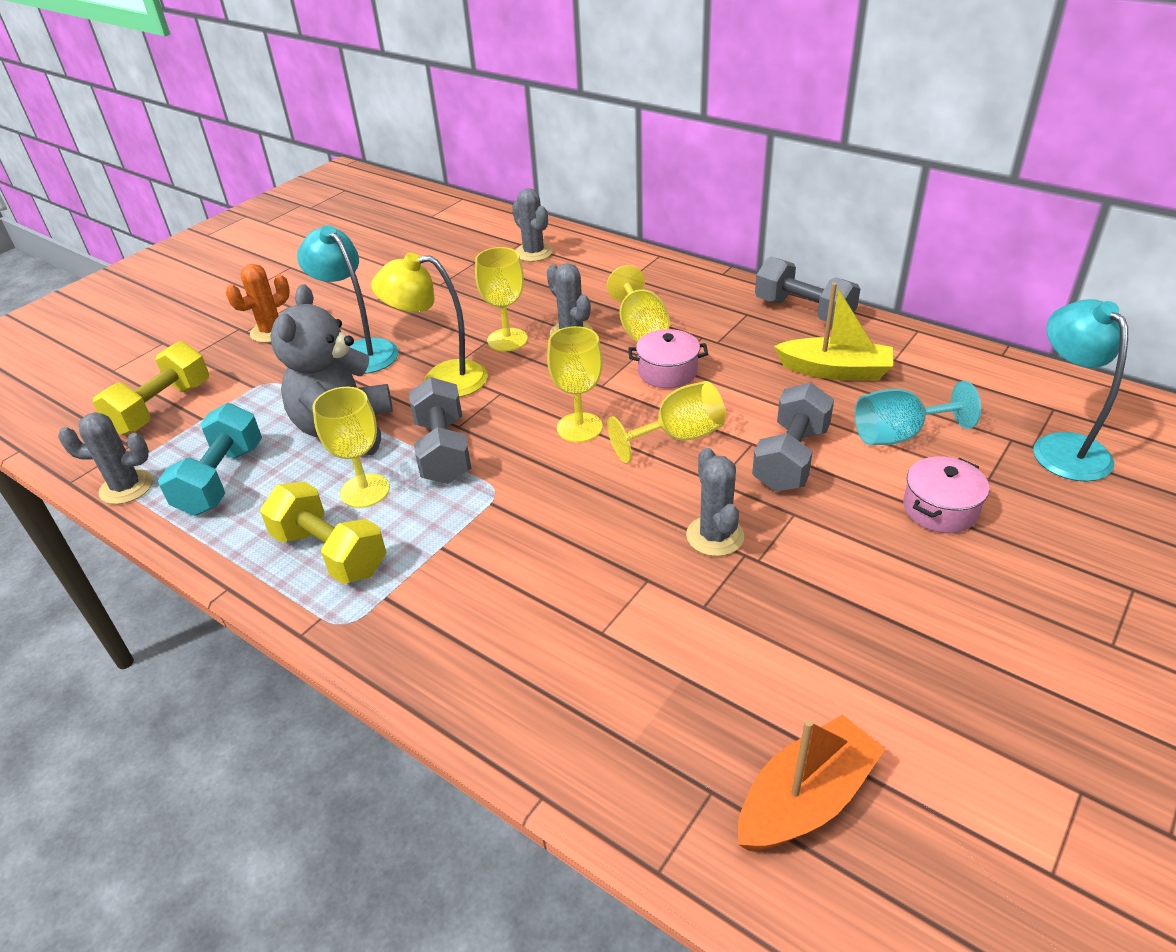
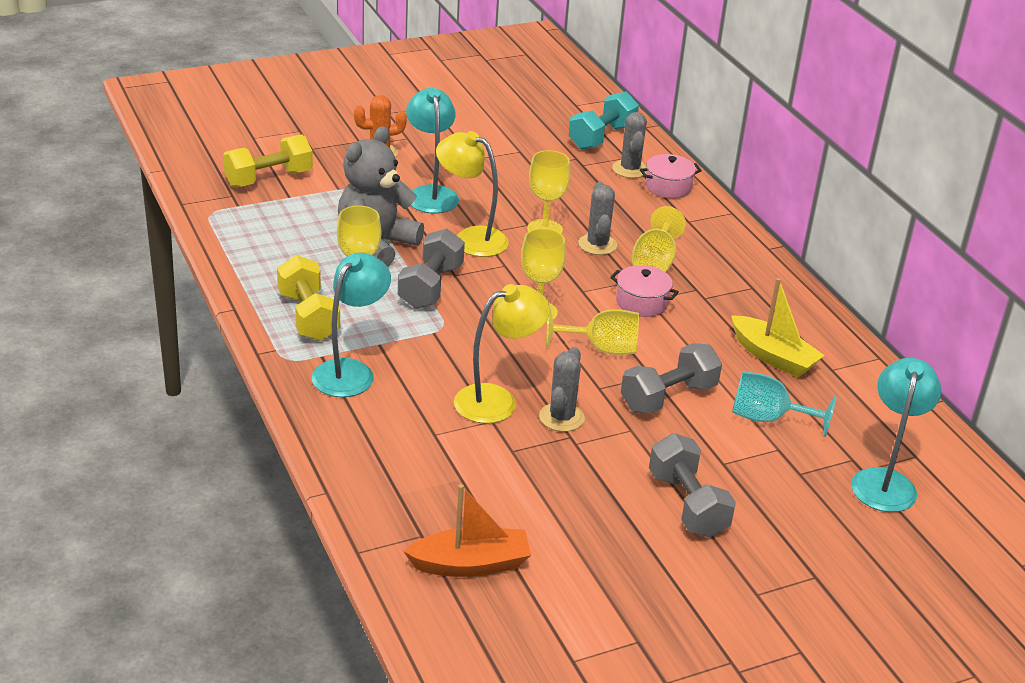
camera: 25 degrees right, 5 degrees down
(126, 487) = (213, 222): grey cactus -> none
(221, 479) = (274, 242): turquoise dumbbell -> turquoise dumbbell (602, 137)
(436, 600) = (350, 371): none -> turquoise lamp
(631, 550) = (497, 400): none -> yellow lamp
(803, 311) = (801, 305): grey dumbbell -> grey dumbbell (687, 504)
(940, 509) = (738, 474): pink pot -> pink pot (668, 187)

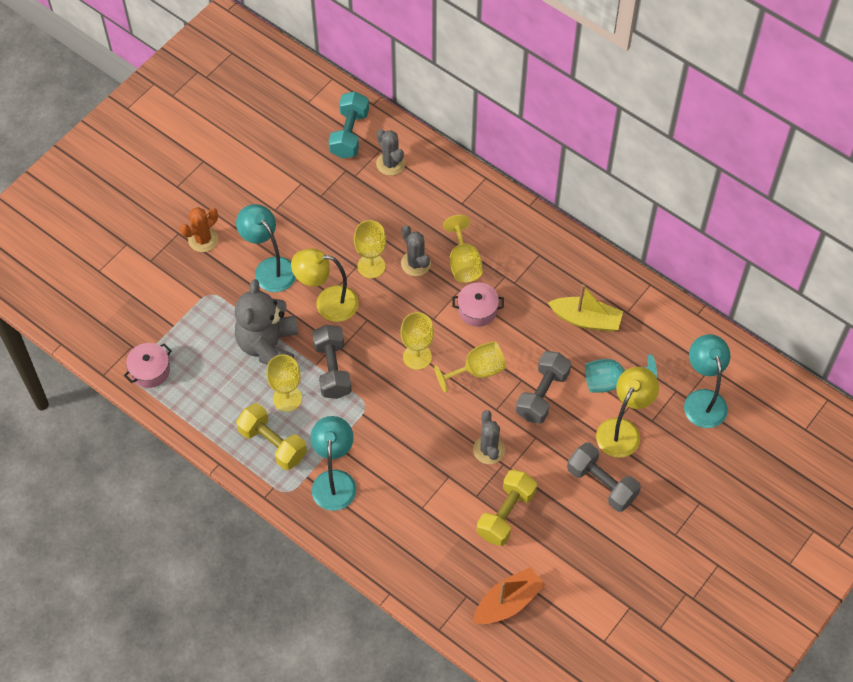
camera: 25 degrees left, 25 degrees up
(268, 178) = (144, 313): yellow dumbbell -> yellow dumbbell (506, 514)
(497, 400) = (441, 456): yellow lamp -> yellow lamp (623, 430)
(668, 187) = (428, 171): pink pot -> pink pot (150, 370)

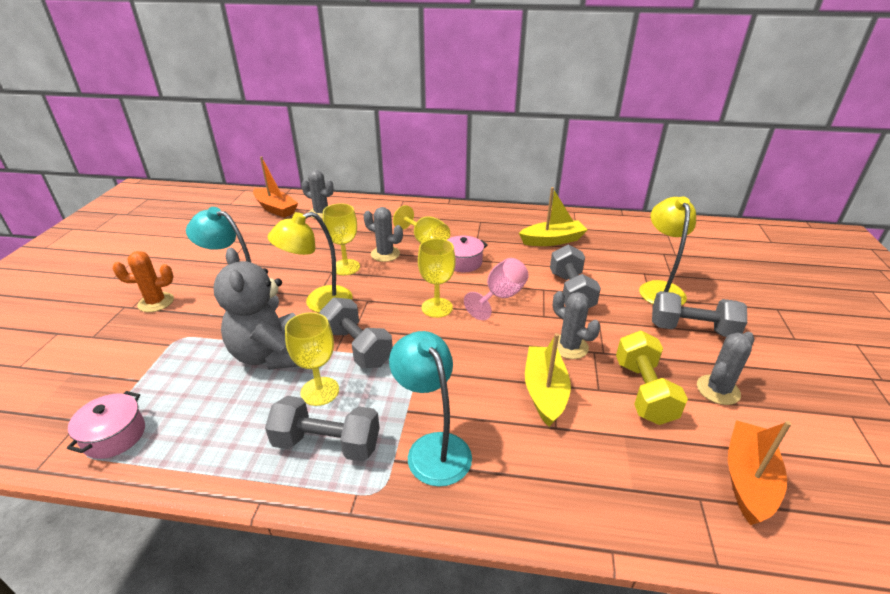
camera: 30 degrees left, 25 degrees down
(203, 240) = (156, 302): orange cactus -> orange cactus turned 60 degrees clockwise
(272, 444) = (327, 444): yellow dumbbell -> grey dumbbell
(349, 134) = (276, 209): turquoise dumbbell -> orange boat
(437, 478) = (544, 391): none -> yellow boat
(477, 371) = (500, 297): yellow goblet -> pink goblet
(560, 541) = (718, 390): none -> grey cactus
(611, 381) = (612, 265): turquoise goblet -> none
(703, 400) = (687, 251): turquoise lamp -> none

